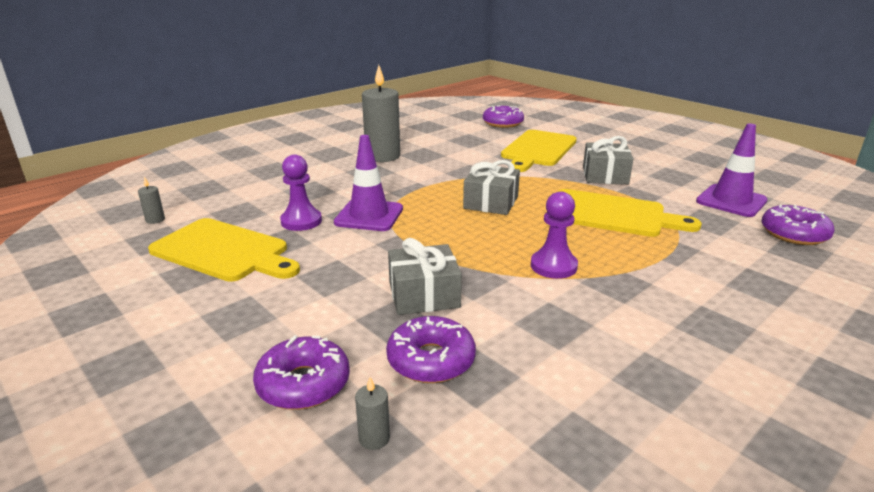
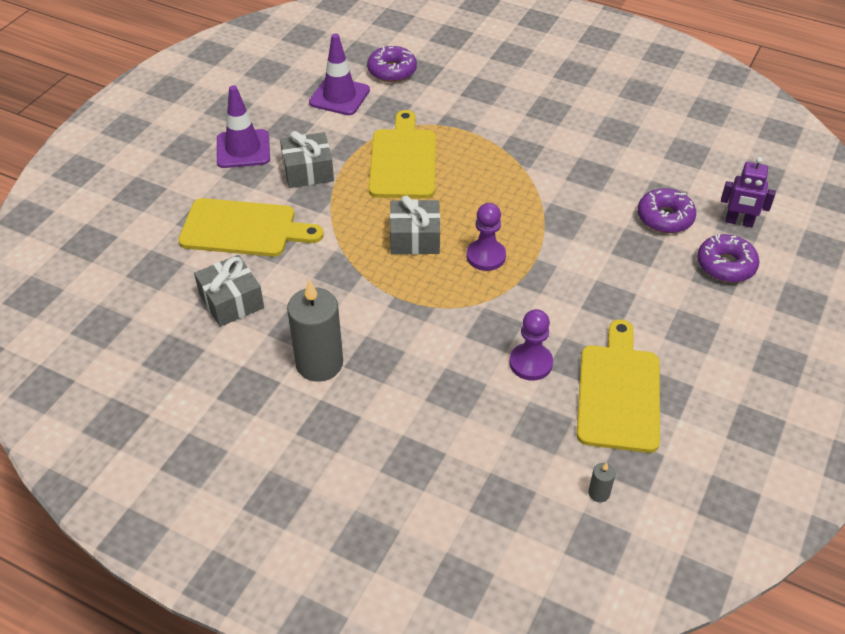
camera: 110 degrees left, 20 degrees up
(369, 216) = (490, 316): purple traffic cone -> purple traffic cone (243, 149)
(374, 438) = (739, 222): grey candle -> purple robot
(424, 295) = (599, 240): grey gift -> grey gift (231, 301)
(502, 123) = (138, 279): purple donut -> none
(553, 266) = (515, 182): purple pawn -> purple pawn (486, 256)

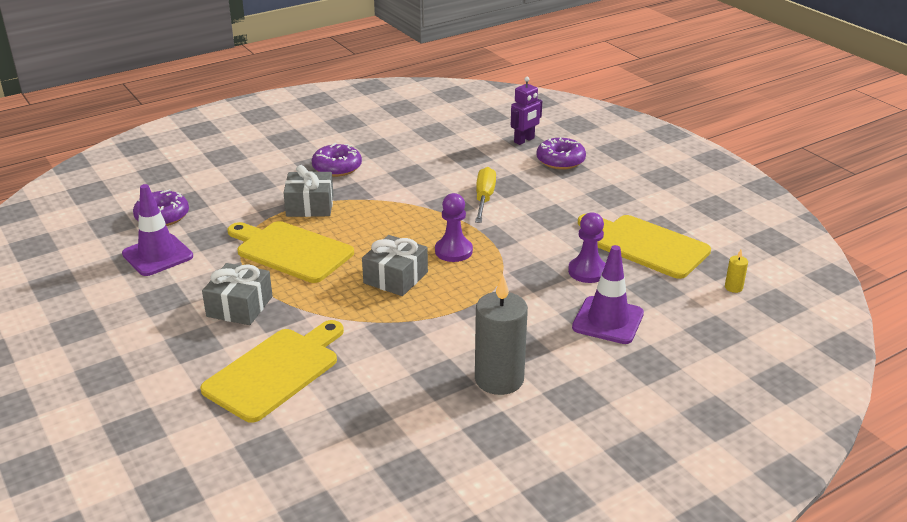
camera: 60 degrees left, 15 degrees down
(231, 301) = (369, 409): grey gift -> grey gift (310, 206)
(243, 149) = (156, 336): purple traffic cone -> purple traffic cone (608, 320)
(594, 239) = (484, 198): none -> yellow screwdriver
(599, 493) = (733, 287): grey candle -> yellow candle
(665, 218) = (491, 164): purple donut -> purple donut (337, 167)

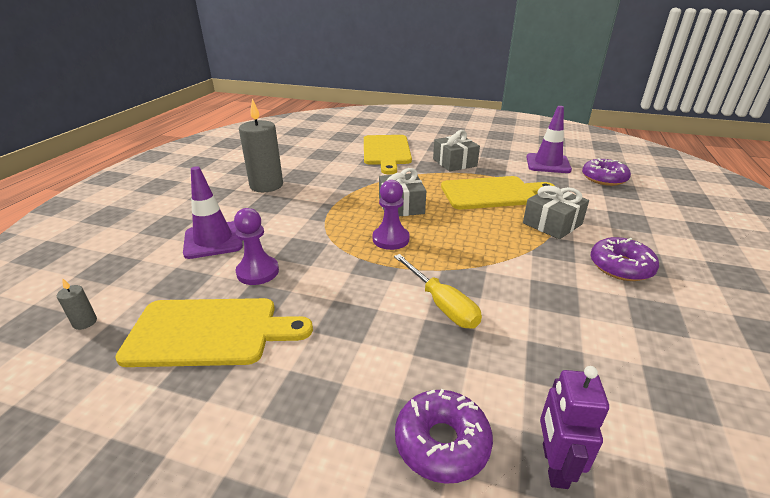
camera: 140 degrees right, 0 degrees up
(733, 287) = (85, 322): yellow candle -> grey candle

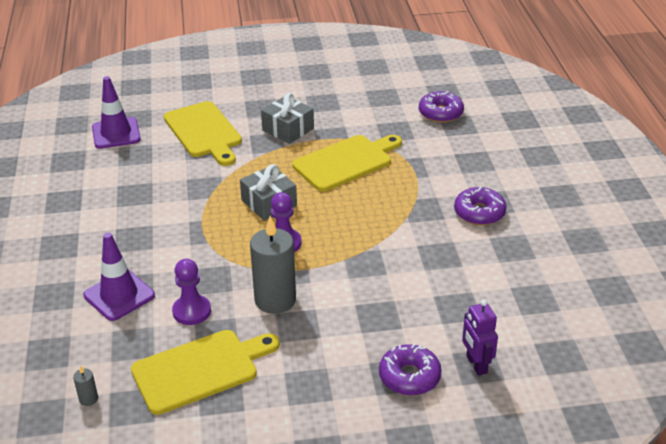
camera: 25 degrees left, 5 degrees up
(266, 185) = (109, 217): grey candle -> grey candle (275, 300)
(442, 304) = (361, 289): yellow screwdriver -> none
(548, 164) = (382, 105): purple traffic cone -> purple traffic cone (116, 133)
(552, 224) = (413, 184): grey gift -> none

